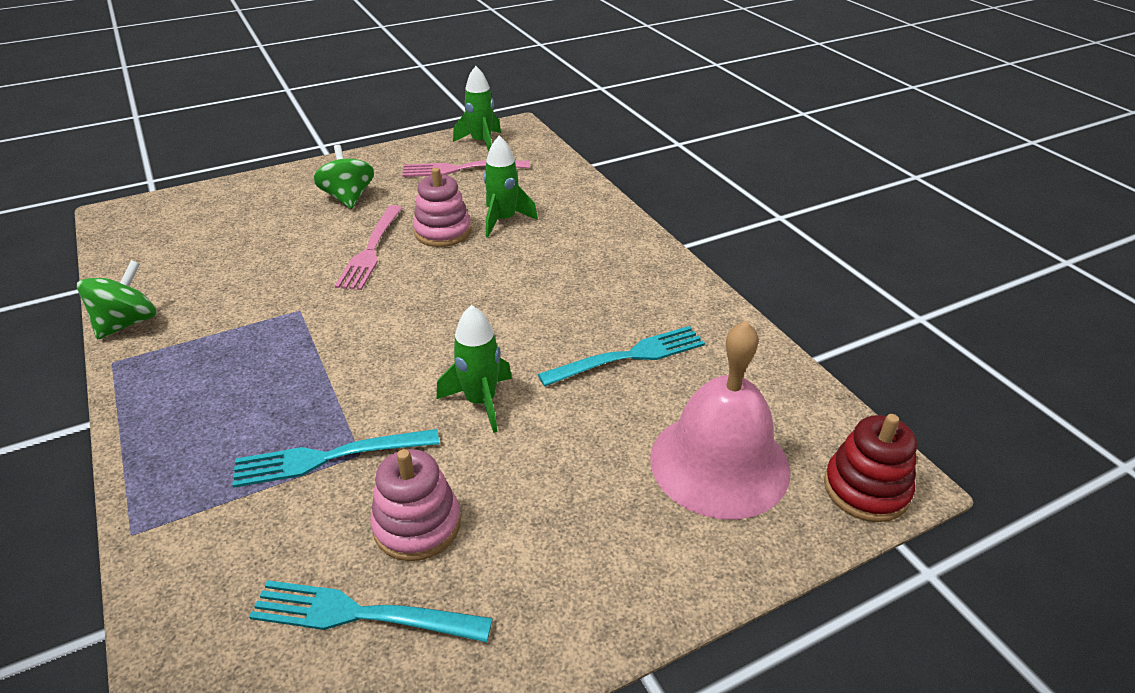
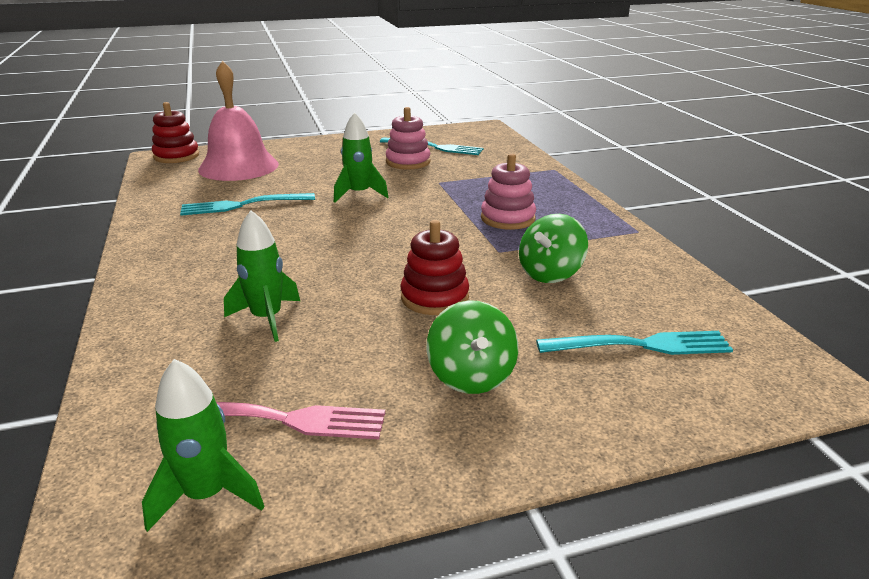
camera: 170 degrees left, 10 degrees down
(127, 323) = (652, 254): green spinning top -> green spinning top (550, 273)
(329, 457) = (456, 182): turquoise fork -> turquoise fork (640, 345)
(371, 250) = (434, 297): pink fork -> red stacking toy
(443, 232) = (347, 311): pink stacking toy -> pink stacking toy (507, 218)

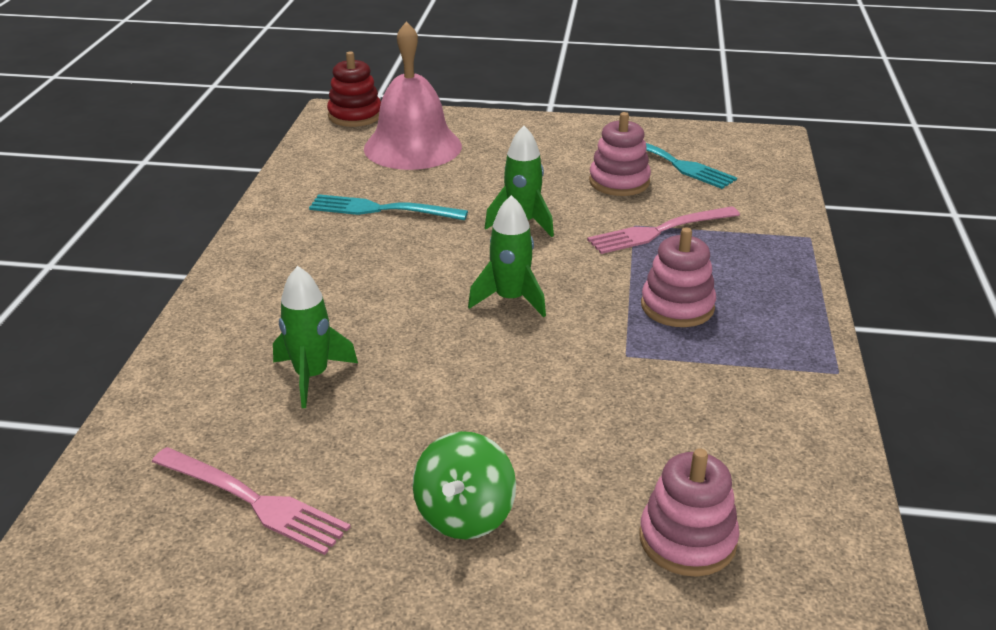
camera: 25 degrees right, 5 degrees up
(207, 495) = (147, 556): green rocket -> green rocket (510, 299)
(434, 297) = (501, 400): red stacking toy -> none
(458, 182) = (659, 231): none -> pink fork
(550, 273) = (663, 406): green spinning top -> none
(640, 345) = (687, 540): turquoise fork -> pink stacking toy

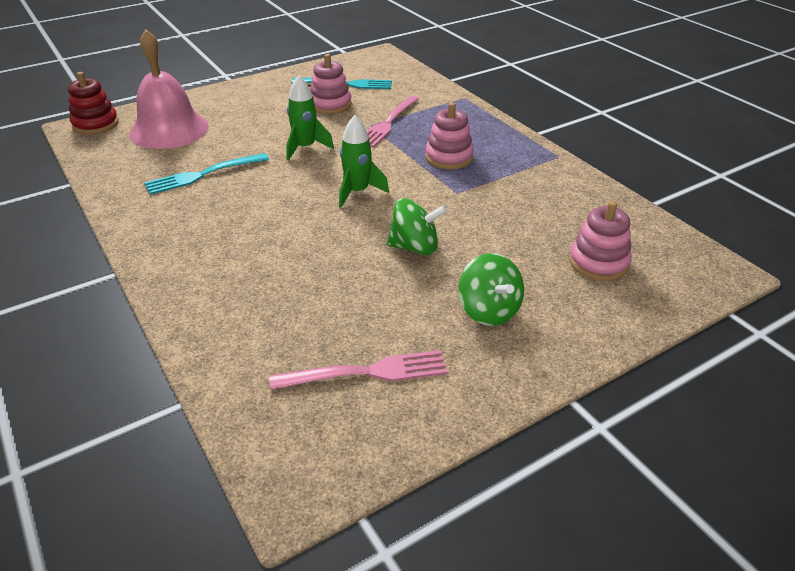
camera: 40 degrees left, 5 degrees up
(312, 376) = (300, 288): green rocket -> none
(485, 395) = (415, 247): none -> green spinning top

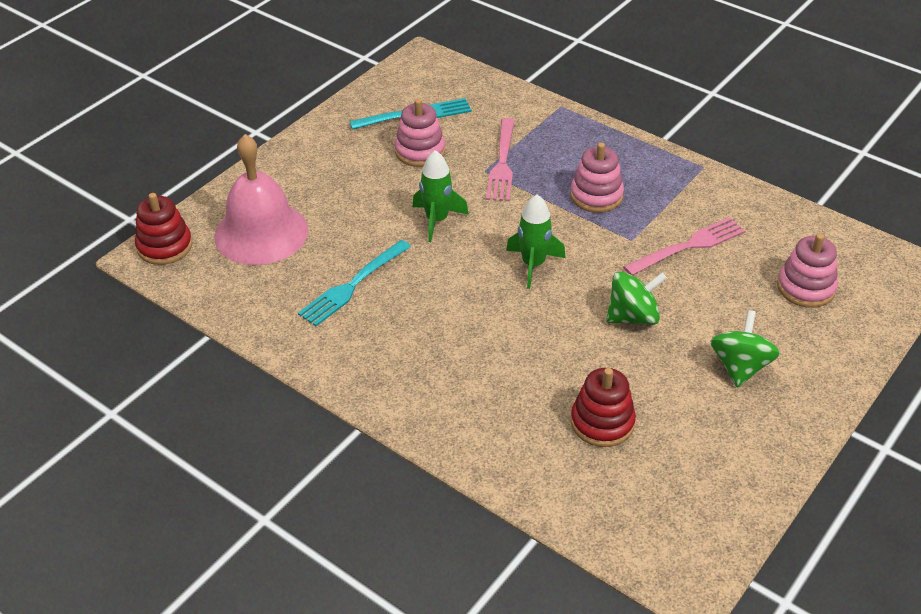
camera: 20 degrees left, 5 degrees up
(321, 322) = (602, 422): none -> red stacking toy
(366, 372) = (674, 459): pink fork -> pink fork (688, 246)
(488, 310) = (740, 366): green spinning top -> green spinning top turned 120 degrees counterclockwise

